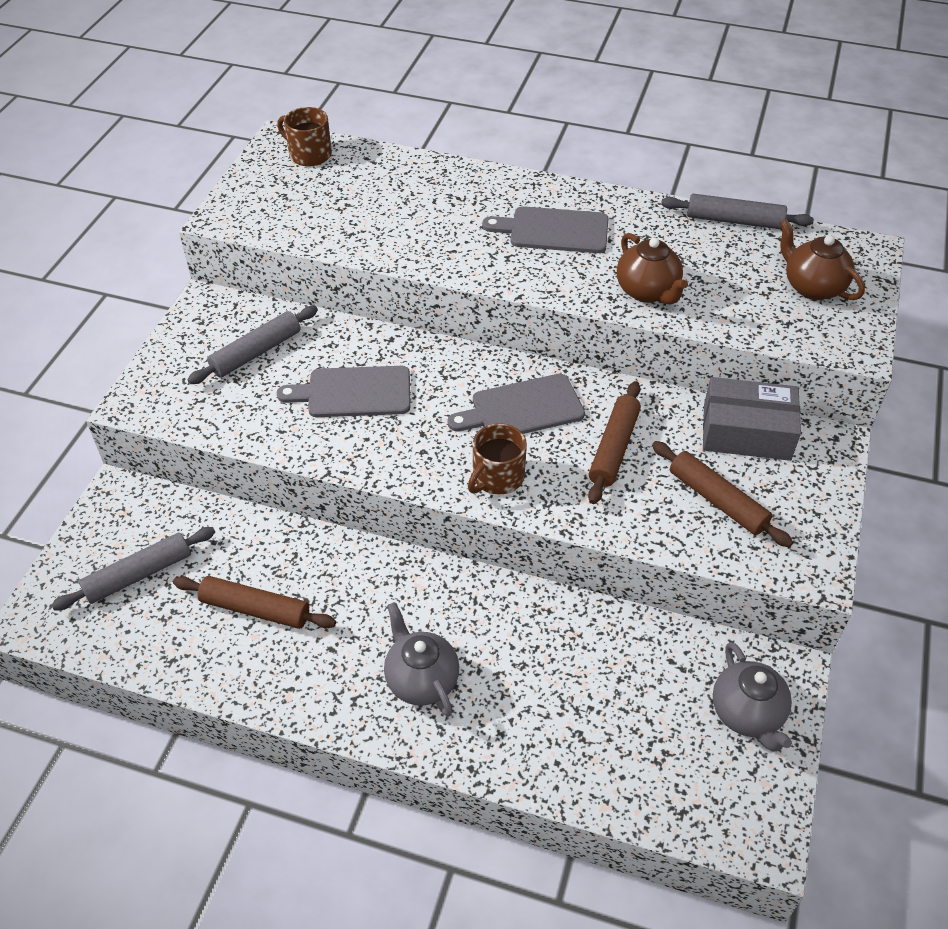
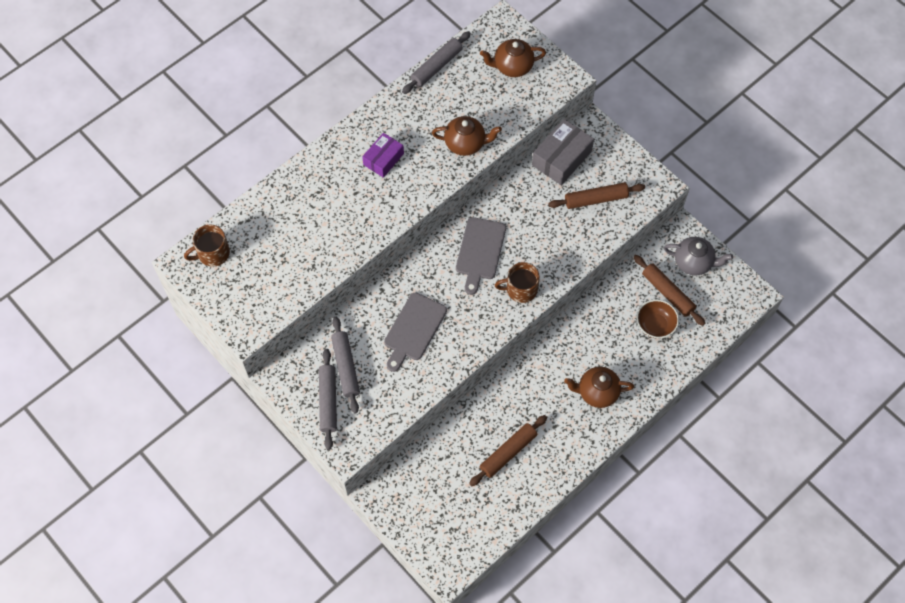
camera: 60 degrees left, 15 degrees up
(138, 575) = (449, 504): grey rolling pin -> grey rolling pin (328, 401)
(421, 679) = (597, 392): grey teapot -> brown teapot
(497, 477) = (520, 289): brown mug -> brown mug turned 105 degrees clockwise
(553, 230) = (383, 159): grey cutting board -> purple box
(593, 708) = (655, 325): none -> brown bowl
(614, 448) = (535, 224): brown rolling pin -> brown rolling pin (667, 293)

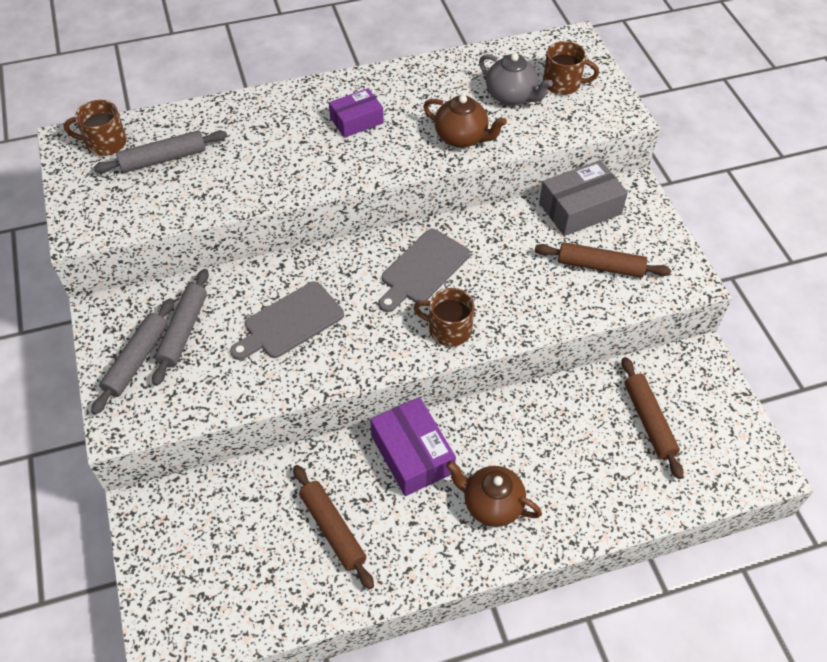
camera: 25 degrees right, 10 degrees down
(436, 66) = (474, 56): grey rolling pin -> grey rolling pin (163, 159)
(508, 453) = (332, 529): brown rolling pin -> brown rolling pin turned 75 degrees clockwise
(512, 67) = (563, 83): brown teapot -> brown mug
(531, 382) = (412, 454): none -> purple box
(655, 325) = (613, 453): brown bowl -> none
(694, 262) = (701, 399): grey teapot -> grey teapot (511, 96)

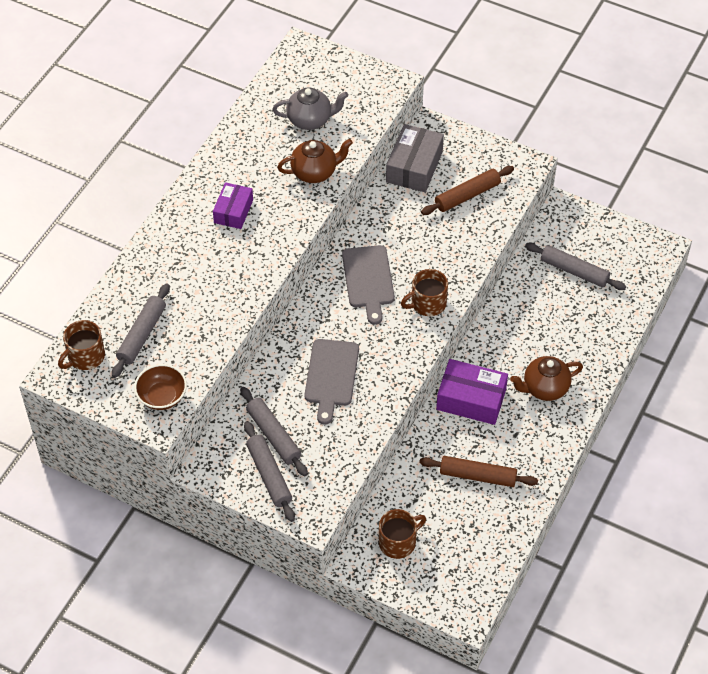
camera: 45 degrees left, 0 degrees up
(110, 216) = (162, 397): none -> brown bowl
(563, 83) = (331, 87): brown mug -> brown mug (398, 542)
(648, 421) = (574, 271): brown rolling pin -> grey rolling pin

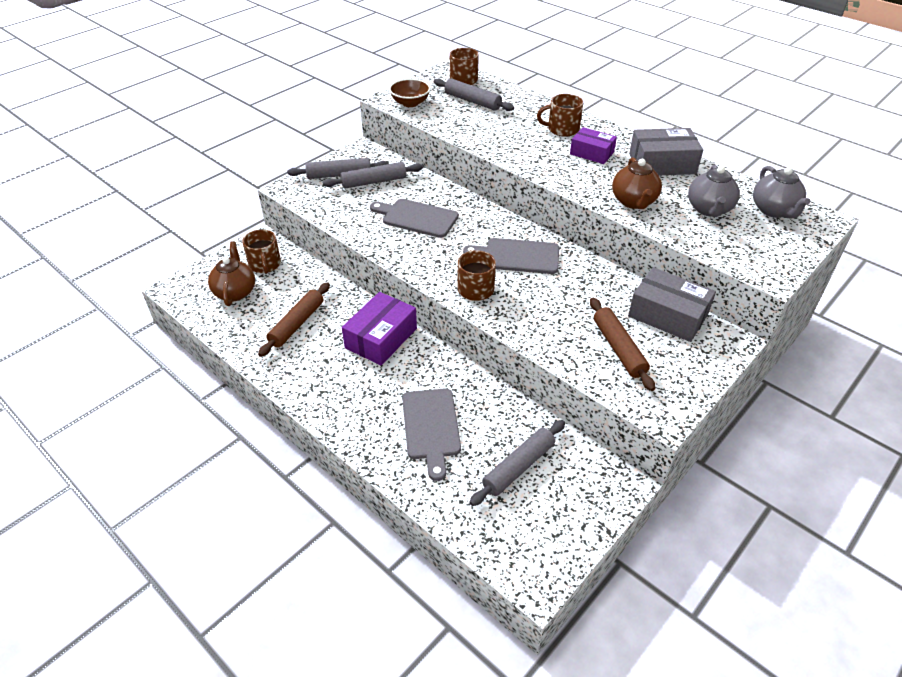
camera: 105 degrees right, 10 degrees down
(189, 241) = (562, 129): none -> brown mug
(239, 155) = (662, 164): none -> grey box
(298, 77) = (774, 211): none -> grey teapot
(544, 388) = (368, 396): brown teapot -> brown teapot (235, 292)
(559, 335) = (431, 427): none -> grey cutting board

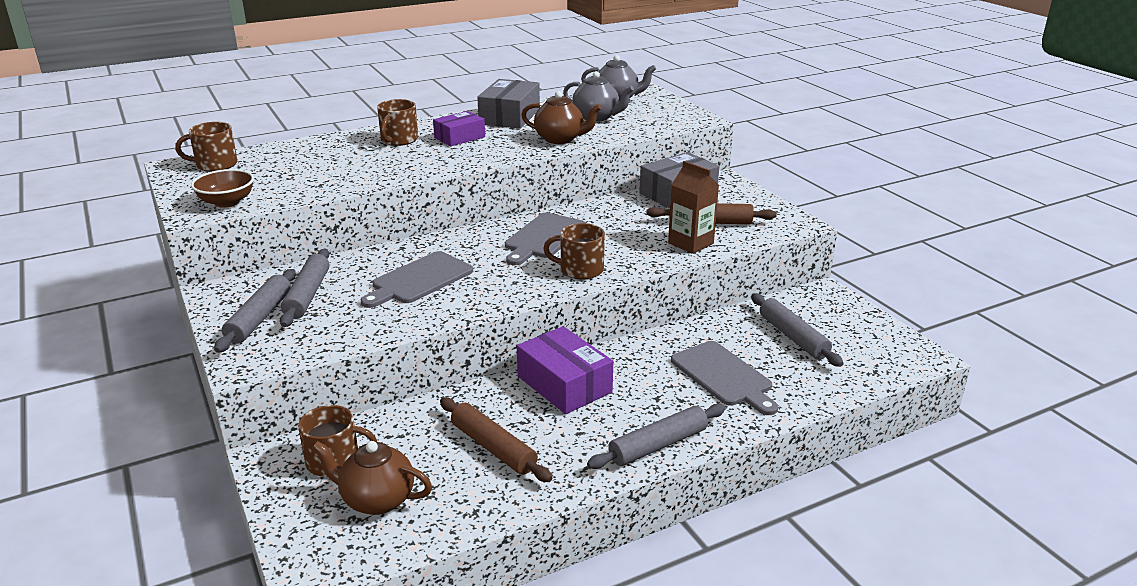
camera: 70 degrees left, 15 degrees down
(431, 427) = (723, 376): grey cutting board -> grey cutting board turned 45 degrees clockwise
(472, 101) = (276, 169): grey rolling pin -> grey rolling pin (658, 445)
(564, 343) = (690, 243): none -> brown carton

